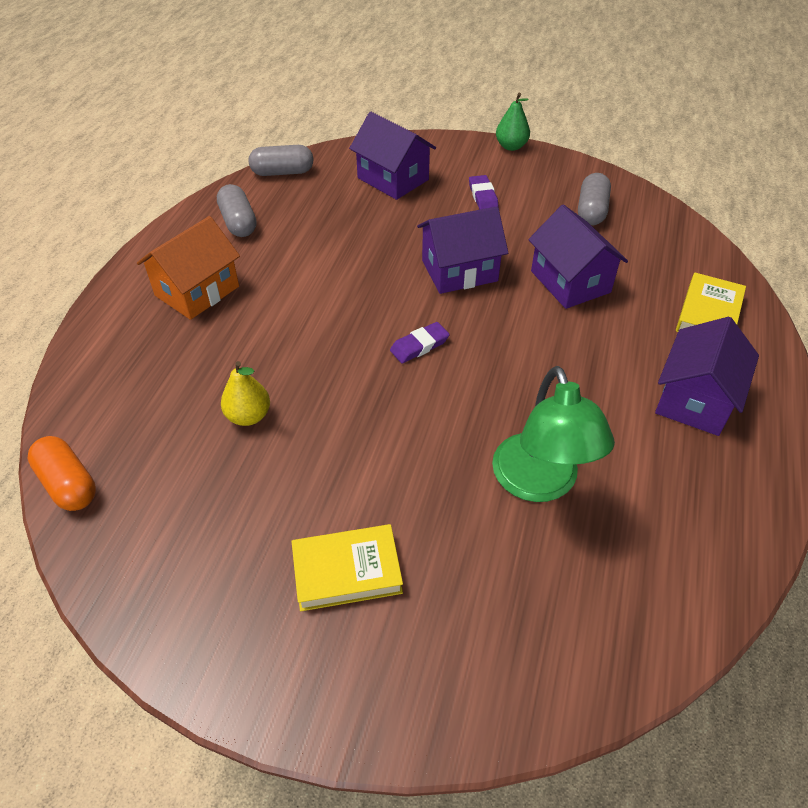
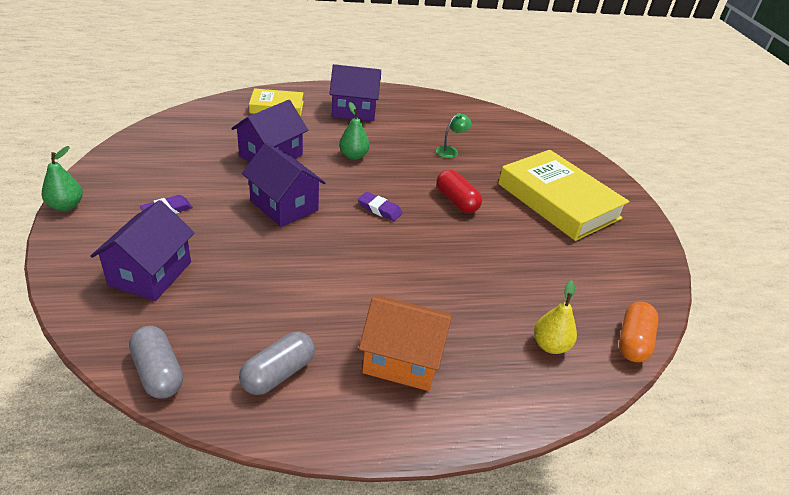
camera: 120 degrees left, 10 degrees down
(248, 416) = (503, 271): yellow pear -> yellow pear (550, 345)
(347, 571) = (558, 201): yellow book -> yellow book, size x1.84
(403, 431) = (456, 201): none -> red capsule
(540, 483) = (450, 151): green lamp -> green lamp, size x0.46
(552, 358) = (353, 156): none -> green pear
(591, 211) = (173, 153): grey capsule -> none

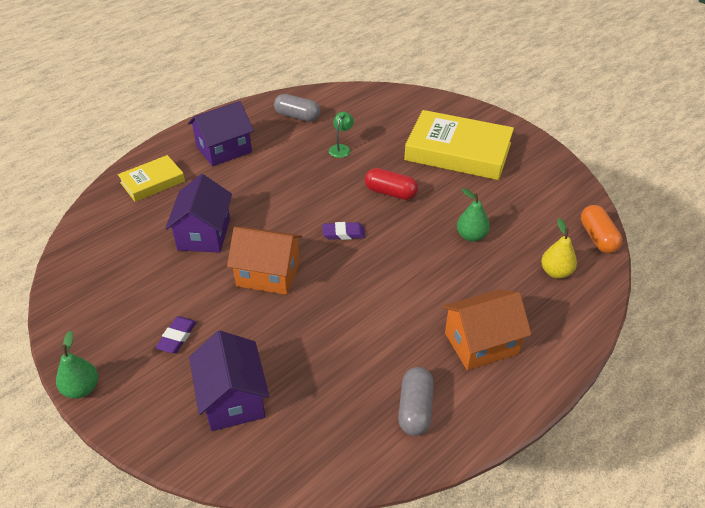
camera: 30 degrees left, 5 degrees up
(158, 372) = (334, 467): grey capsule -> grey capsule (297, 116)
(284, 205) = (268, 274): purple house -> orange house
(353, 156) = (272, 195): green pear -> green pear (471, 236)

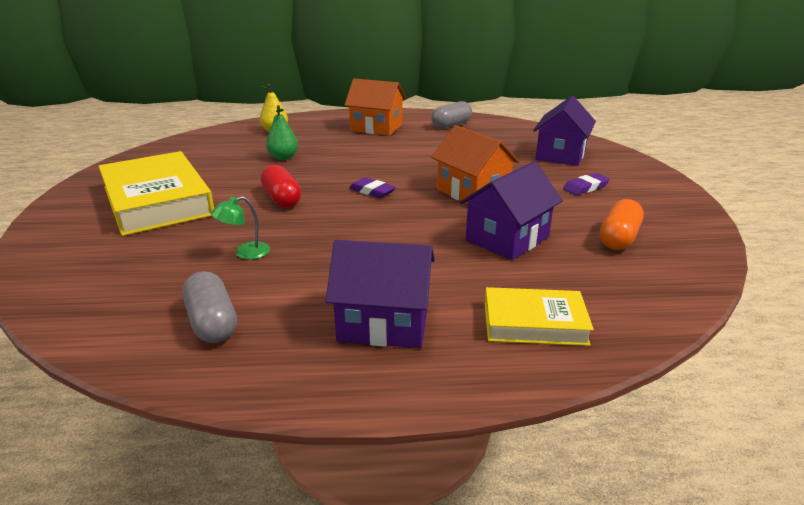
camera: 140 degrees left, 15 degrees down
(82, 389) = (682, 189): green pear -> none
(597, 238) = (214, 132): orange capsule -> orange capsule (618, 238)

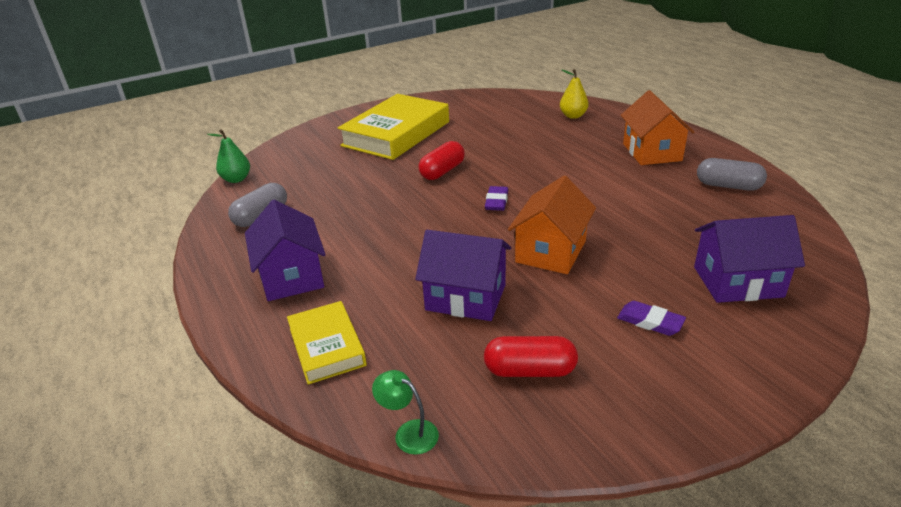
camera: 65 degrees right, 5 degrees up
(245, 253) = (348, 192): green lamp -> green lamp (409, 432)
(283, 157) = (520, 141): green pear -> green pear (236, 179)
(618, 238) = (530, 370): orange capsule -> red capsule

